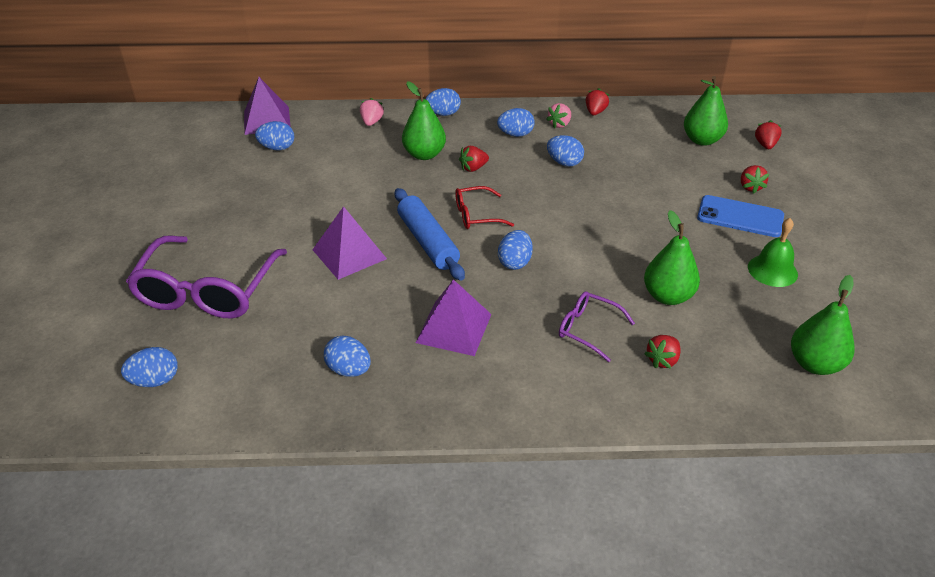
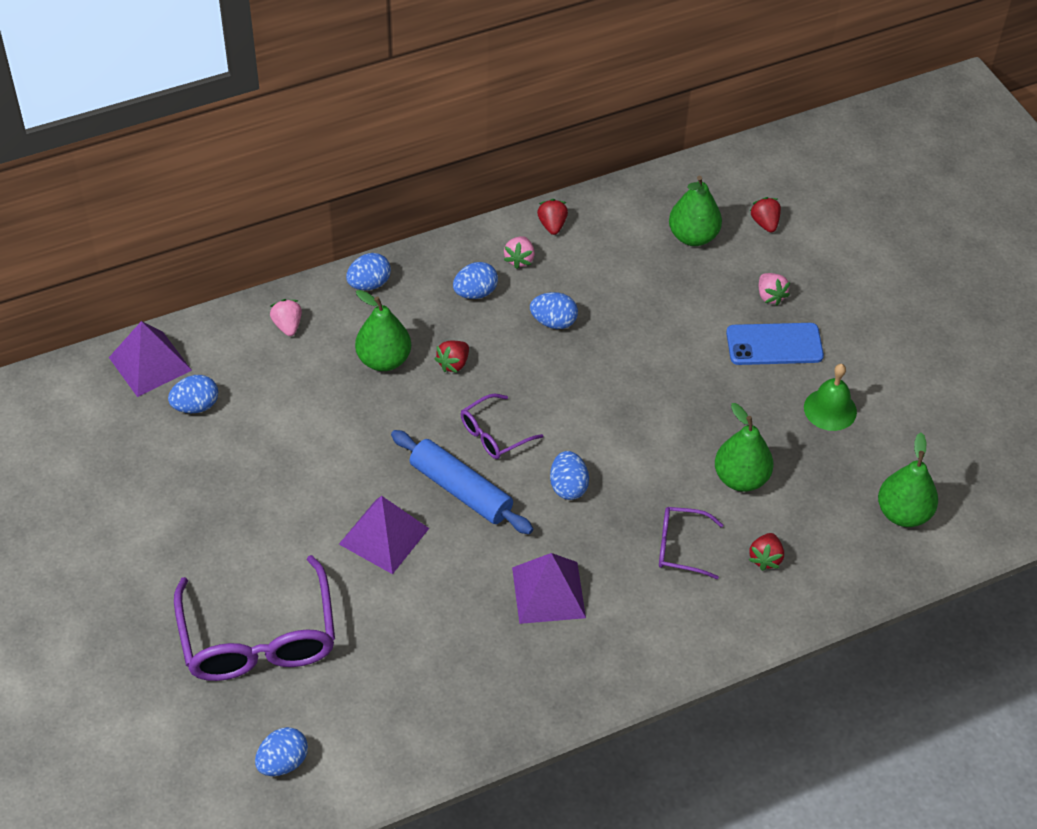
camera: 25 degrees left, 10 degrees up
(349, 370) = (472, 678): blue egg -> none
(476, 215) = (494, 434): red glasses -> purple glasses
(750, 187) = (770, 296): red strawberry -> pink strawberry

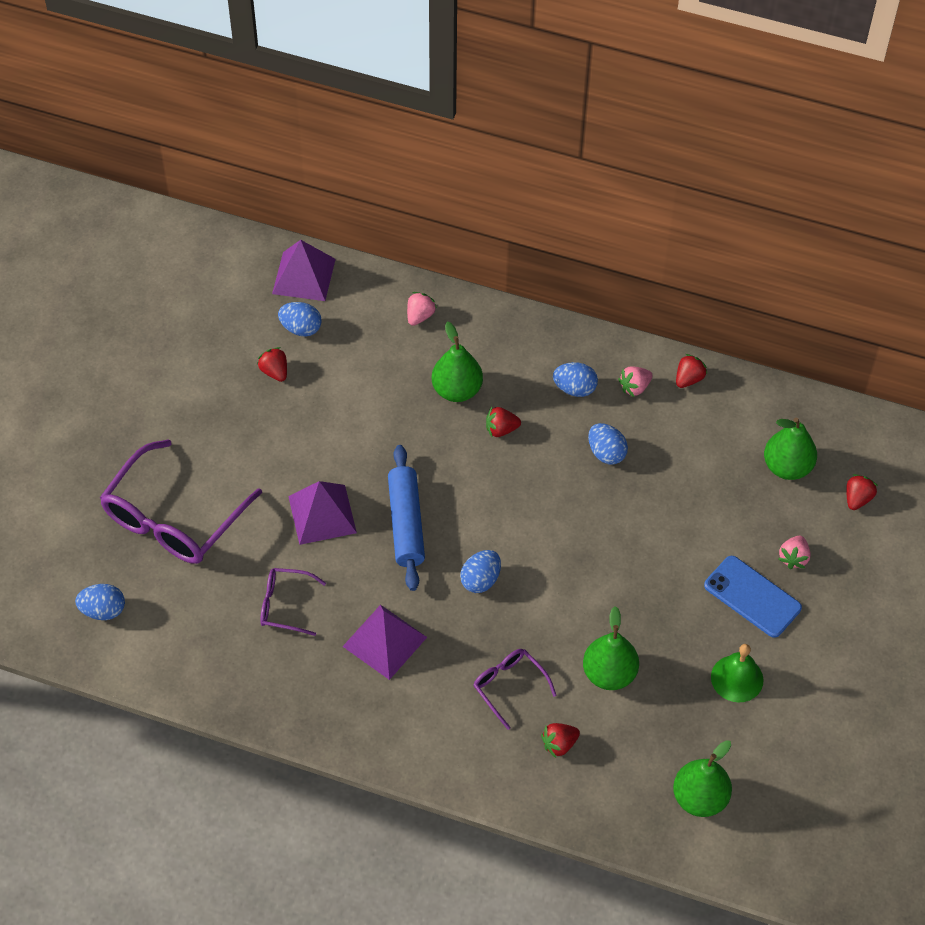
camera: 45 degrees right, 5 degrees up
(212, 456) = (274, 372): none -> red strawberry
(369, 284) = (507, 326): blue egg -> none
(494, 434) = (472, 502): purple glasses -> purple glasses (285, 605)

